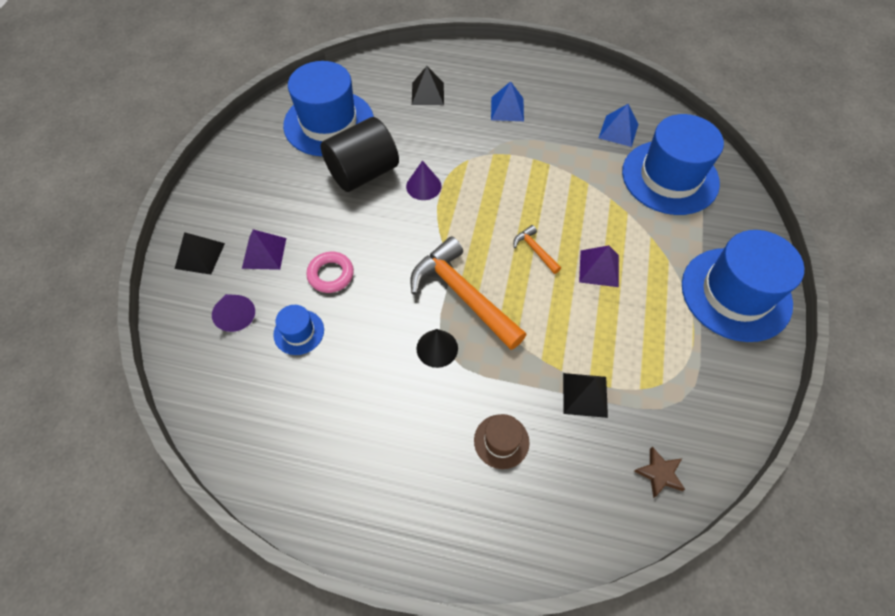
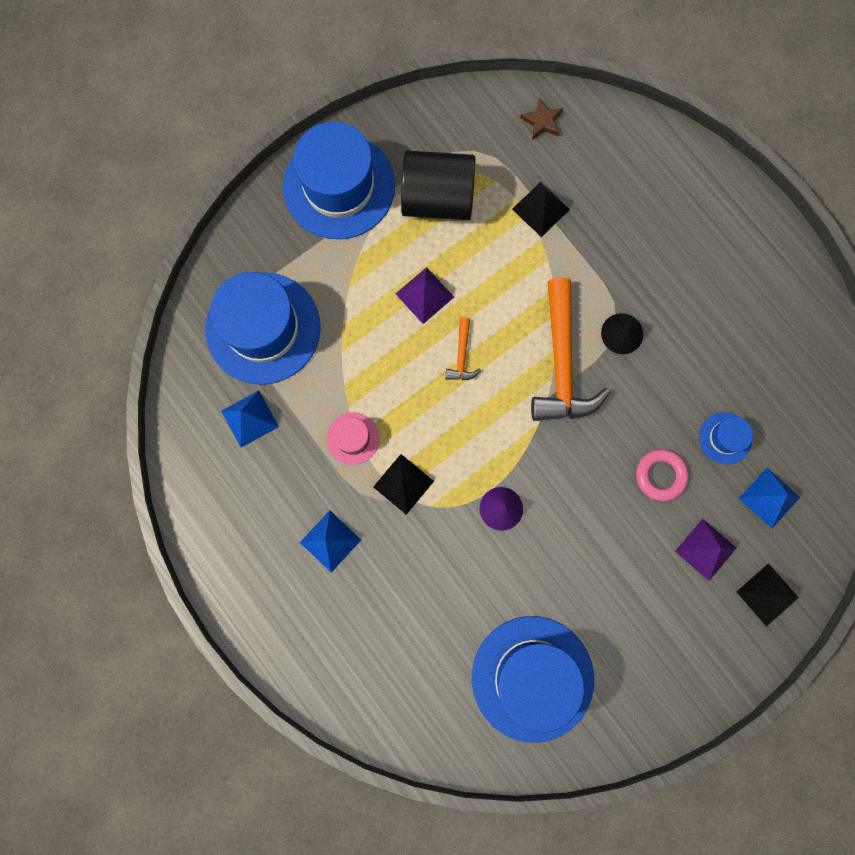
camera: 140 degrees left, 20 degrees up
(236, 315) = (769, 497): purple cone -> blue pyramid
(363, 173) = (547, 574): black cylinder -> black cylinder (437, 198)
(427, 93) = (393, 635): black pyramid -> black pyramid (403, 484)
(501, 441) = (632, 226): brown hat -> none
(550, 161) = (353, 438): none -> pink hat

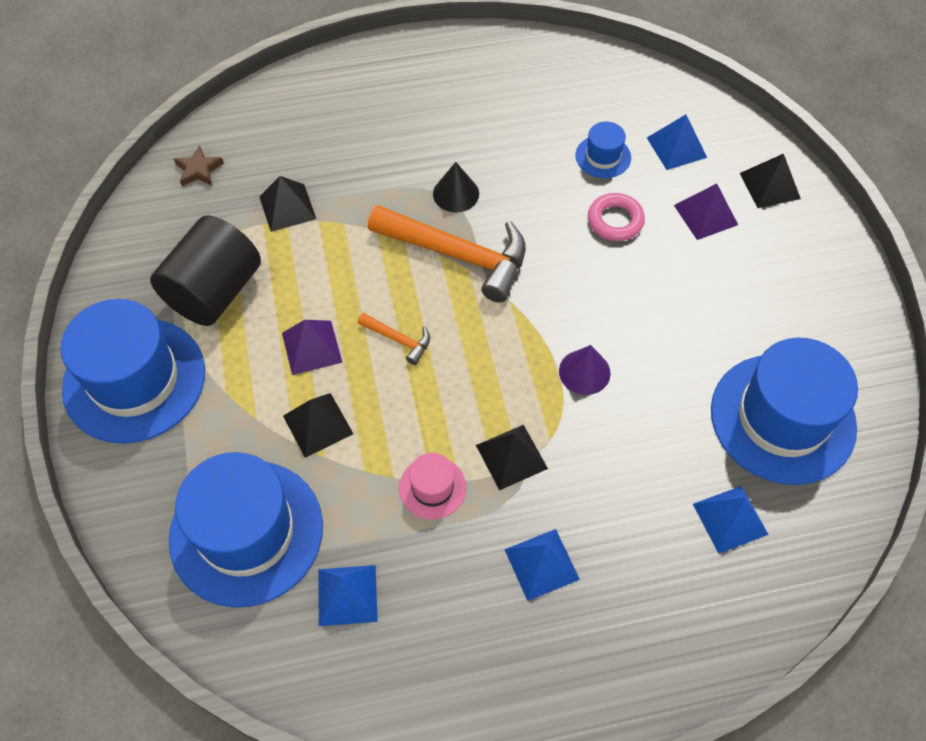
camera: 65 degrees left, 20 degrees down
(364, 333) = (318, 425): none -> black pyramid
(427, 664) = (730, 519): none -> blue pyramid

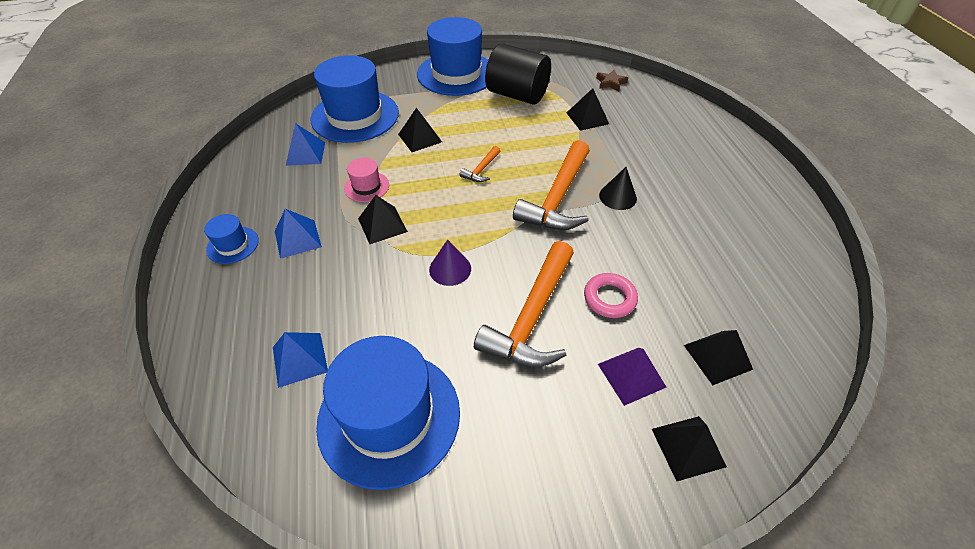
camera: 90 degrees right, 10 degrees down
(311, 347) = (476, 133): purple pyramid -> none
(603, 156) = (685, 293): blue hat -> blue hat (233, 245)
(646, 291) = (532, 317): none -> orange hammer
(676, 147) = (717, 357): blue pyramid -> black pyramid

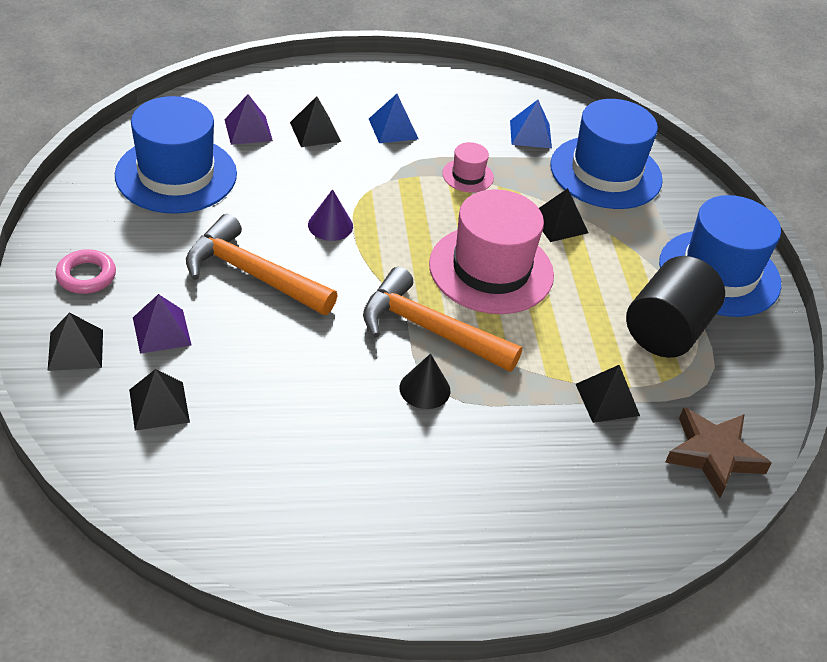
camera: 90 degrees right, 5 degrees down
(233, 245) = (391, 91): blue hat -> none
(300, 359) = (248, 130): blue pyramid -> purple pyramid
(382, 225) = (404, 183): black pyramid -> black pyramid (315, 131)
(481, 170) = (491, 269): orange hammer -> pink hat
(609, 298) = (260, 339): pink ring -> pink ring (86, 276)
(610, 83) = (713, 455): brown star -> brown star, size x1.83

